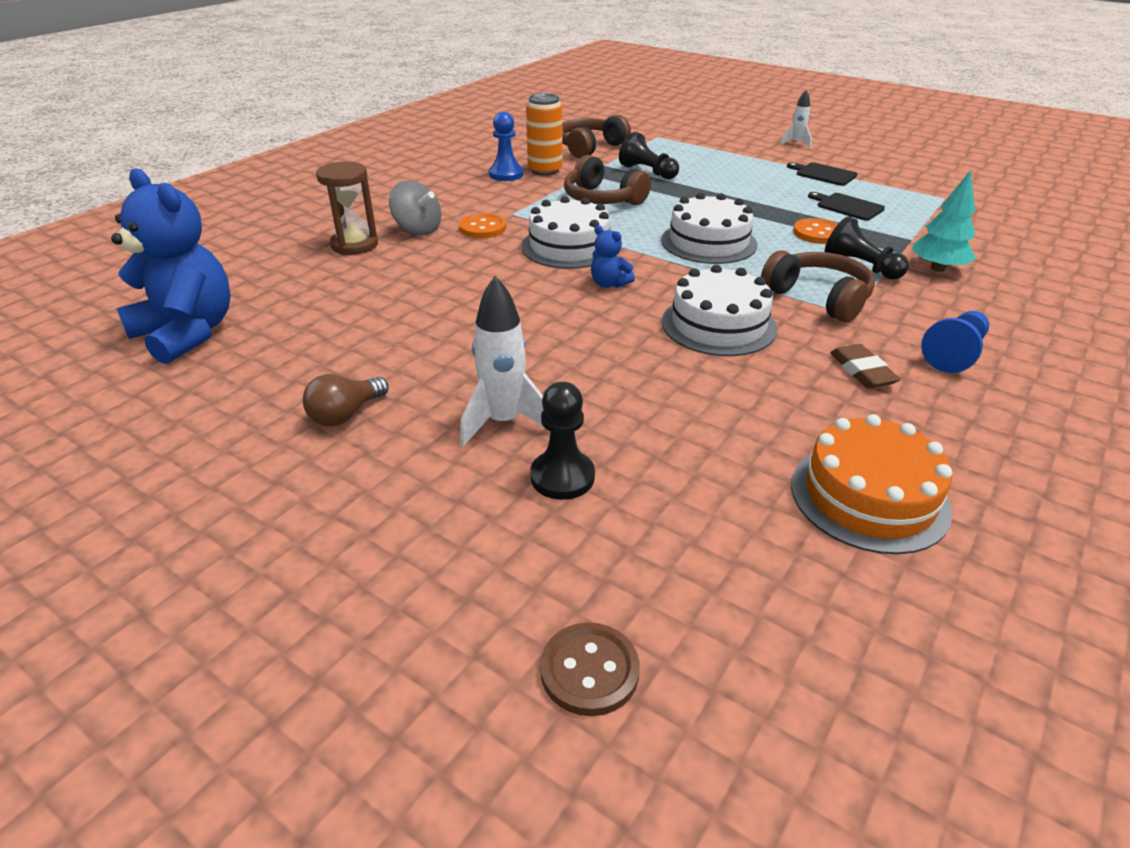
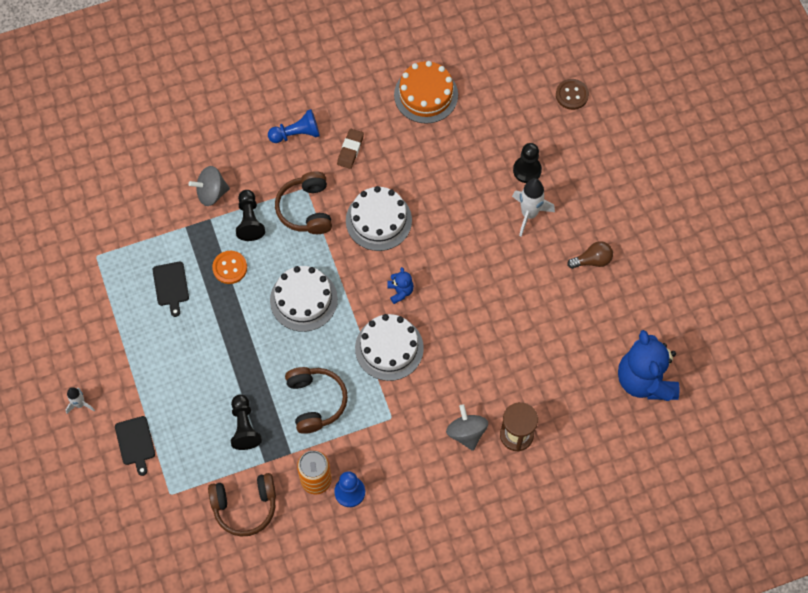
camera: 145 degrees left, 30 degrees up
(483, 228) = (424, 408): orange button -> none
(823, 174) = (127, 339): black cutting board -> black cutting board (135, 443)
(937, 268) = (211, 193): turquoise tree -> grey spinning top

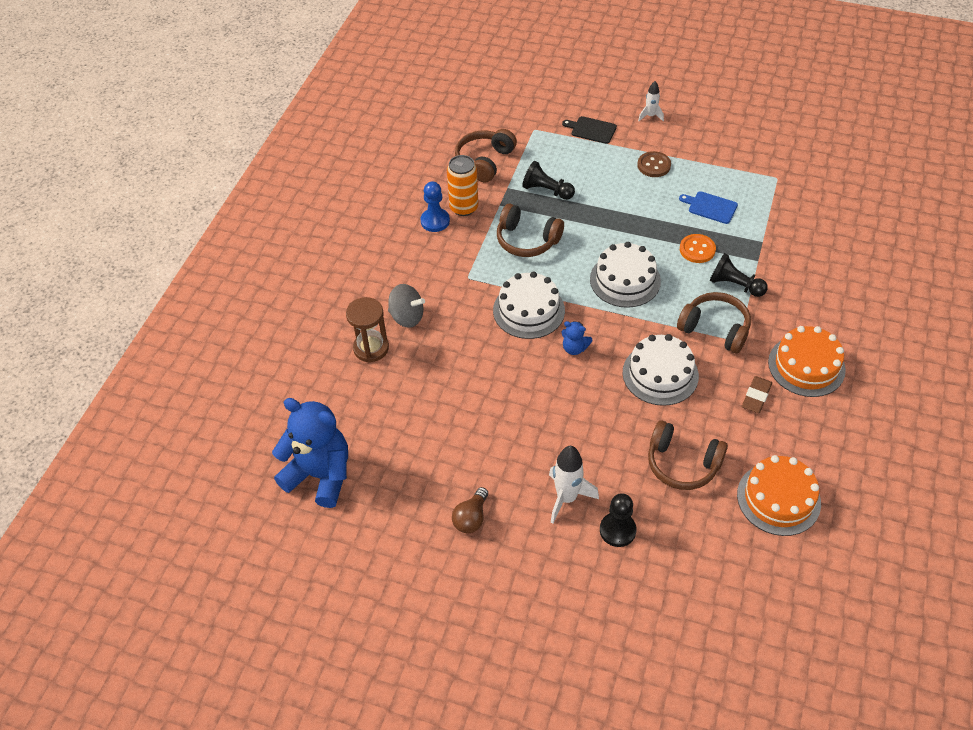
camera: 130 degrees right, 15 degrees down
(171, 286) = (710, 207): black cutting board -> blue cutting board
(211, 193) = (784, 274): grey spinning top -> none
(296, 134) = (806, 366): blue pawn -> orange cake
(350, 150) = (756, 396): brown eraser -> brown eraser turned 60 degrees clockwise
(444, 163) = (682, 464): none -> brown headphones
(572, 95) = (678, 641): brown button -> brown button (654, 165)

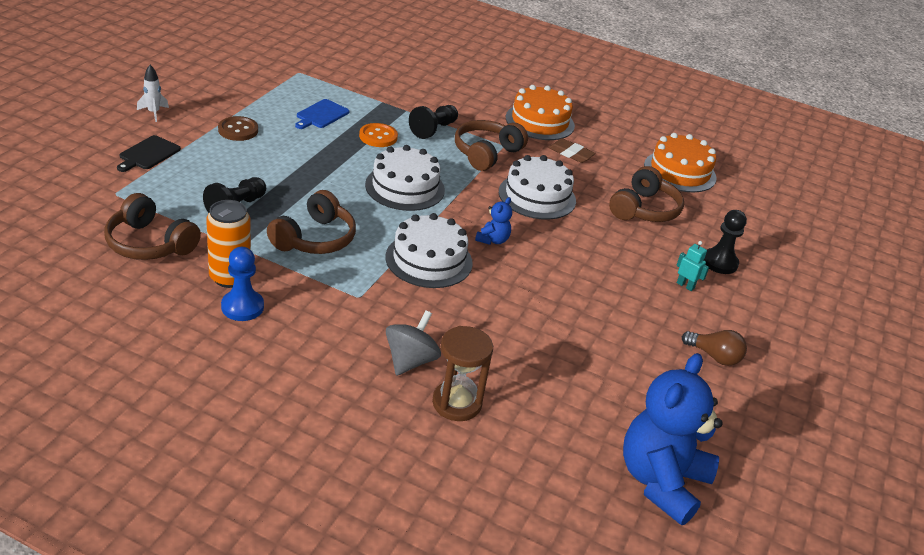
camera: 90 degrees left, 15 degrees down
(566, 498) = (685, 285): white rocket -> turquoise robot

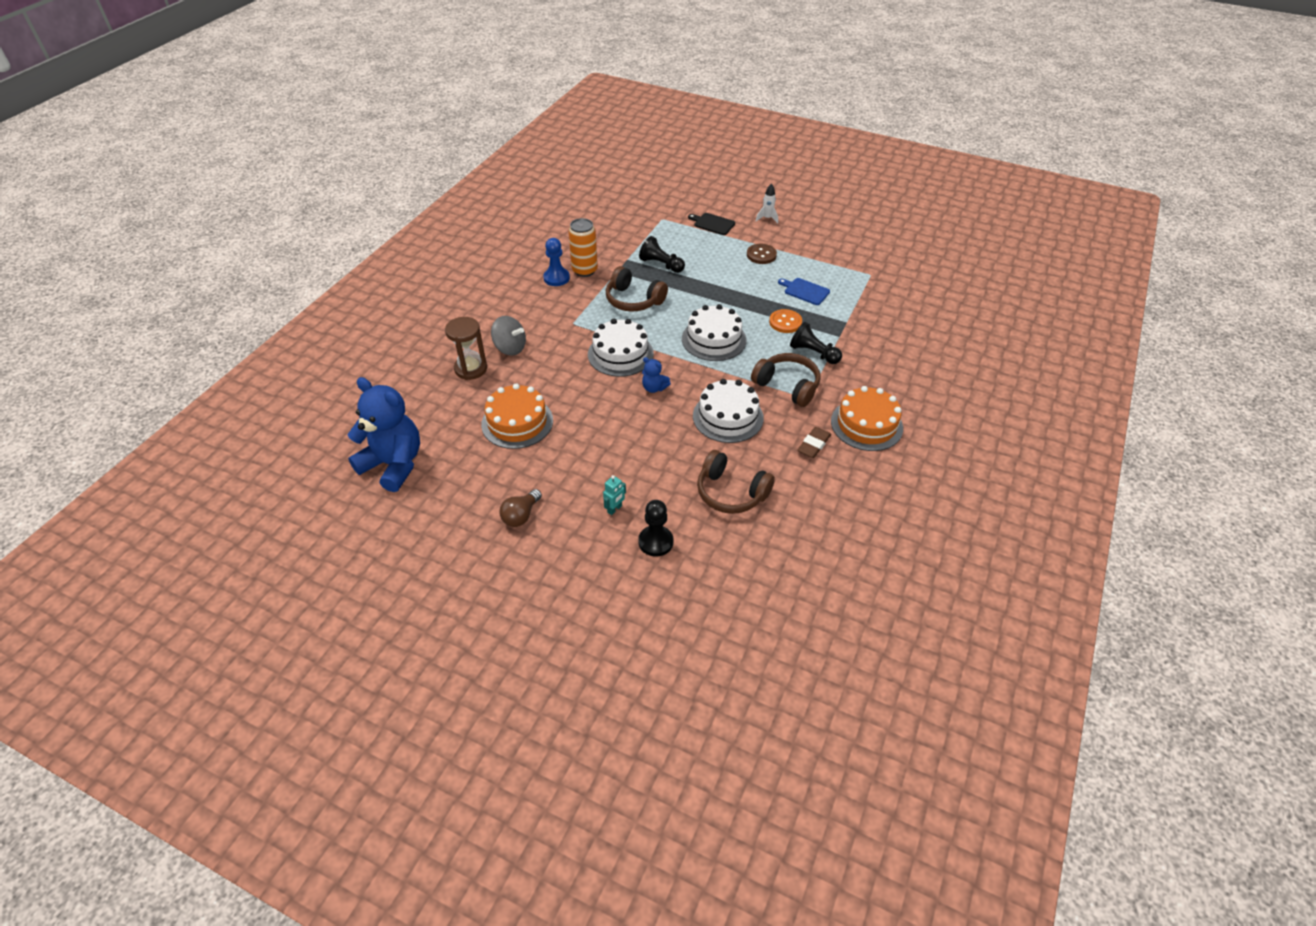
camera: 95 degrees right, 10 degrees up
(149, 244) = (612, 238): brown headphones -> none
(679, 171) = (816, 532): orange cake -> orange cake (517, 422)

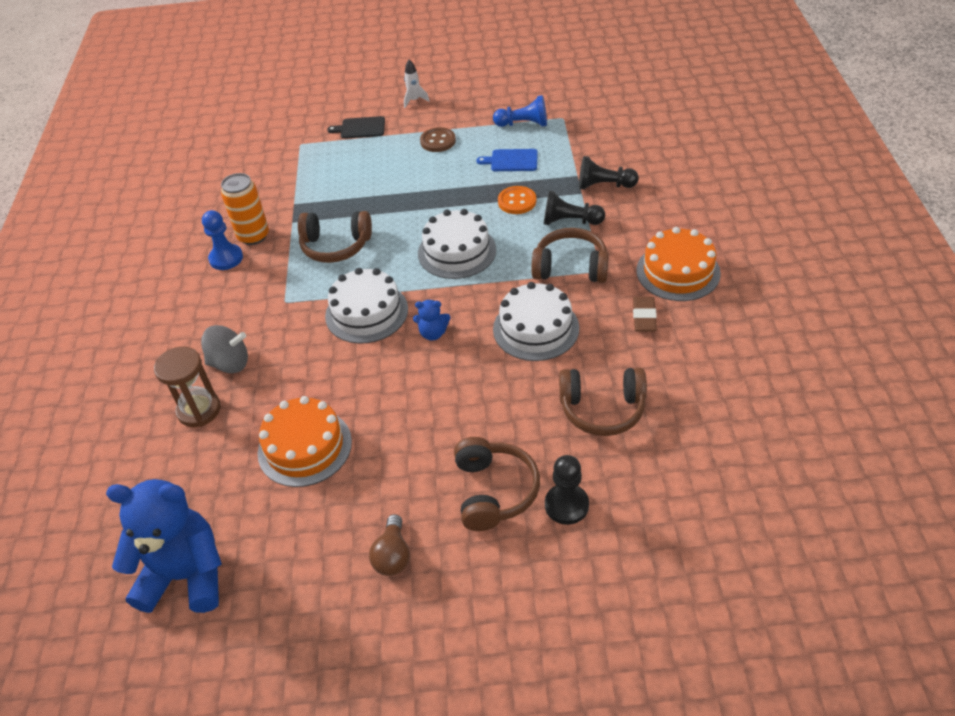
camera: 25 degrees left, 0 degrees up
(614, 509) = (494, 491): turquoise robot -> brown headphones
(661, 265) = (337, 194): black pawn -> black pawn (604, 186)
(835, 267) = (523, 124): none -> blue pawn

